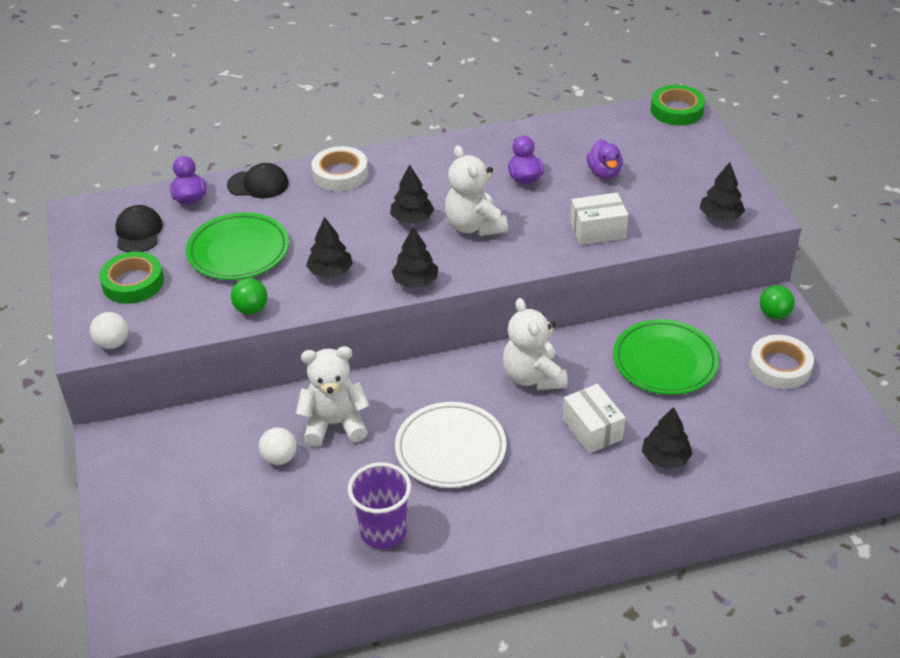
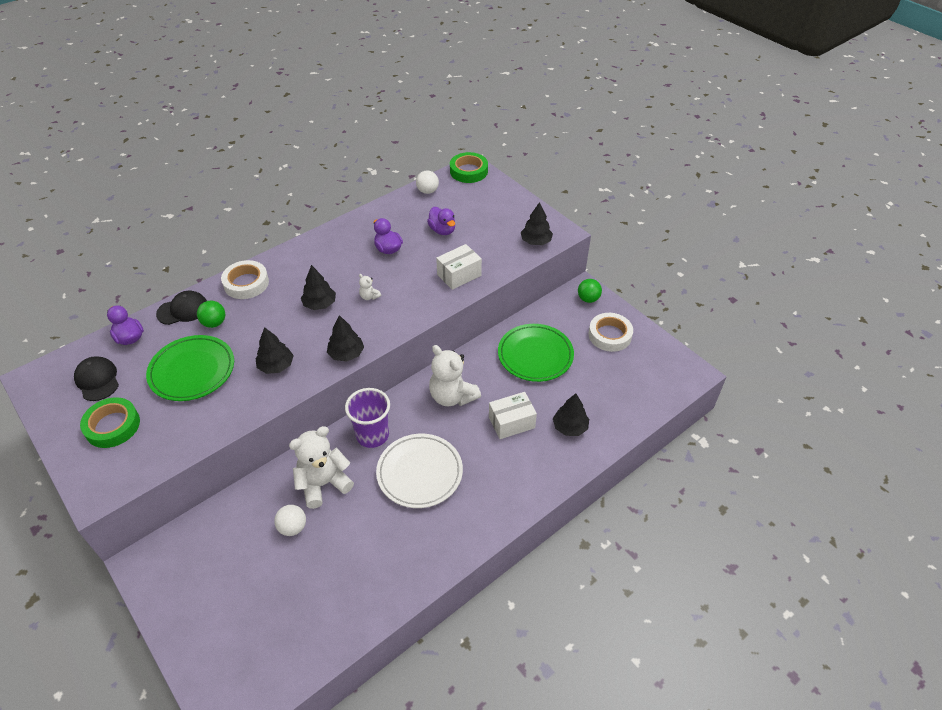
camera: 25 degrees left, 5 degrees up
(113, 343) = (118, 486): white ball -> white ball (427, 191)
(251, 309) = (226, 417): green ball -> green ball (214, 323)
(383, 531) = (401, 558): purple cup -> purple cup (372, 435)
(474, 226) = (369, 296): white teddy bear -> white teddy bear, size x0.43
(592, 429) = (511, 422): white box -> white box turned 60 degrees counterclockwise

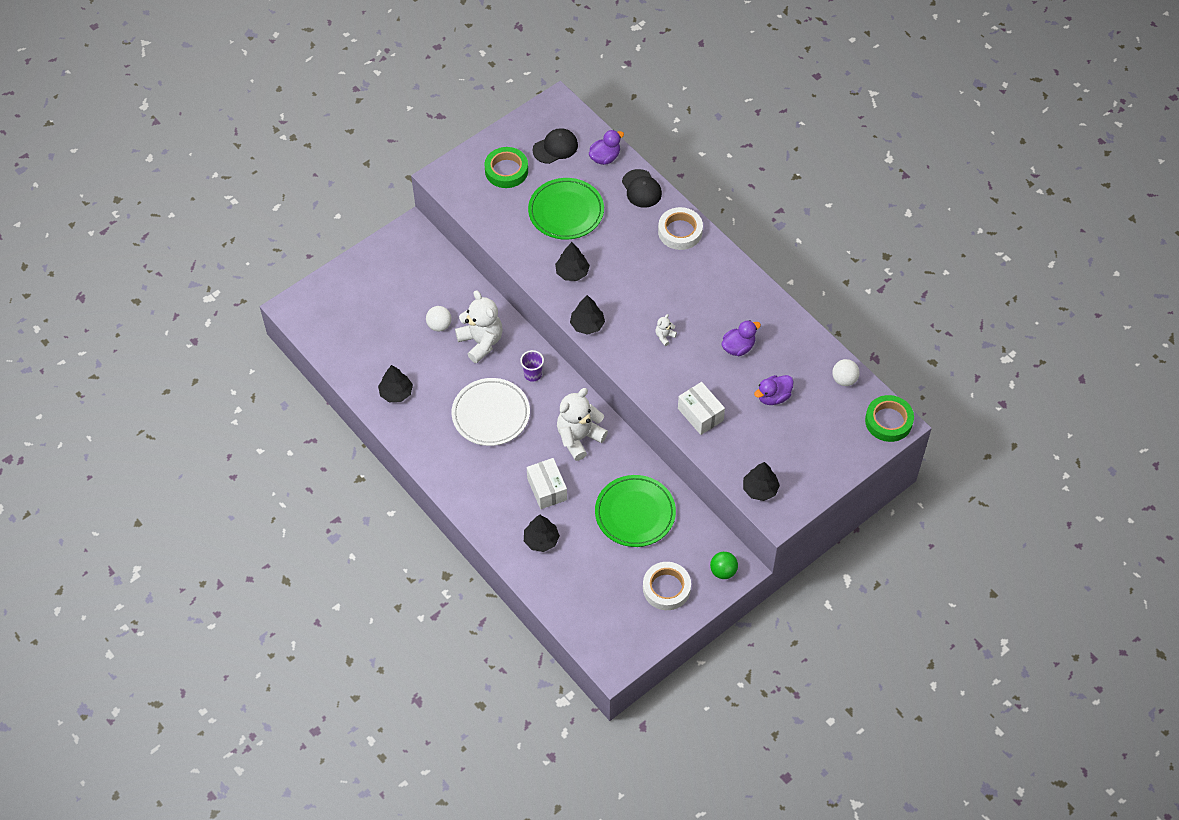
camera: 90 degrees right, 10 degrees up
(214, 323) = (625, 216): green ball -> none
(320, 304) = (652, 296): black tree -> black tree (396, 393)
(372, 435) = (533, 374): purple cup -> purple cup, size x0.58

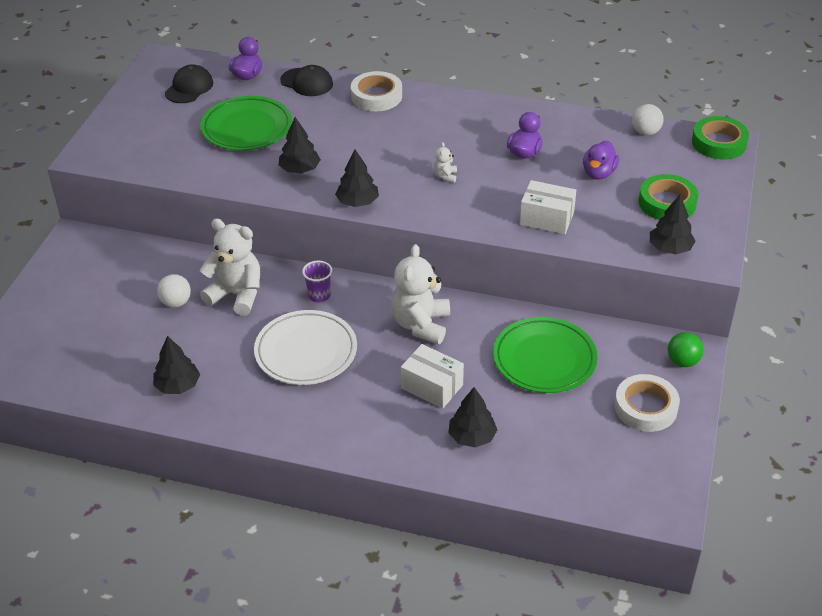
camera: 35 degrees left, 15 degrees down
(506, 170) = (153, 123): green tape -> green tape (667, 203)

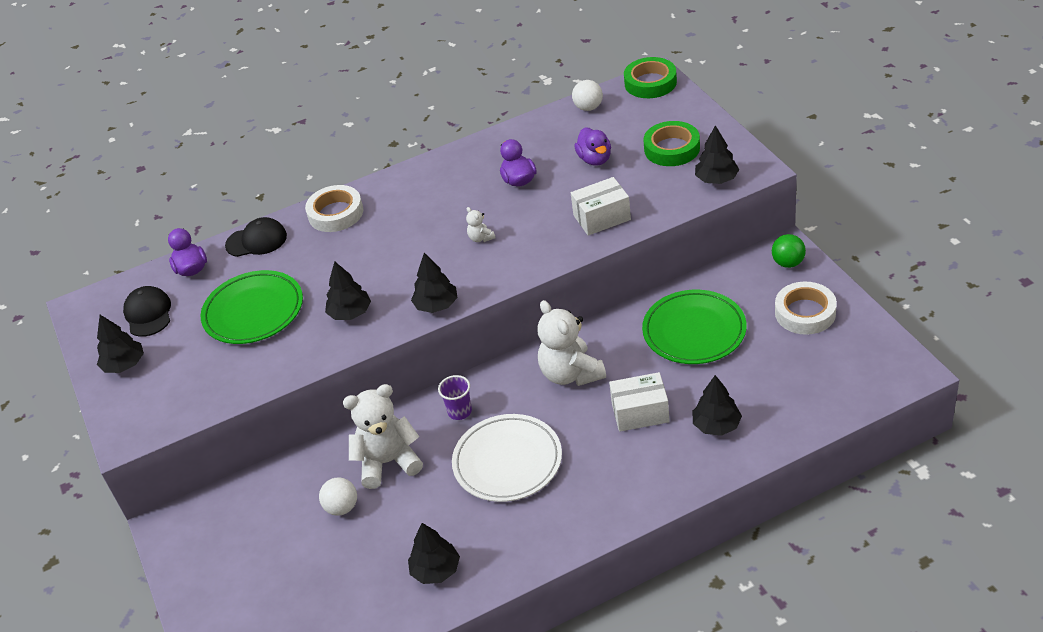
camera: 35 degrees left, 0 degrees up
(138, 111) = (124, 365): none -> black tree

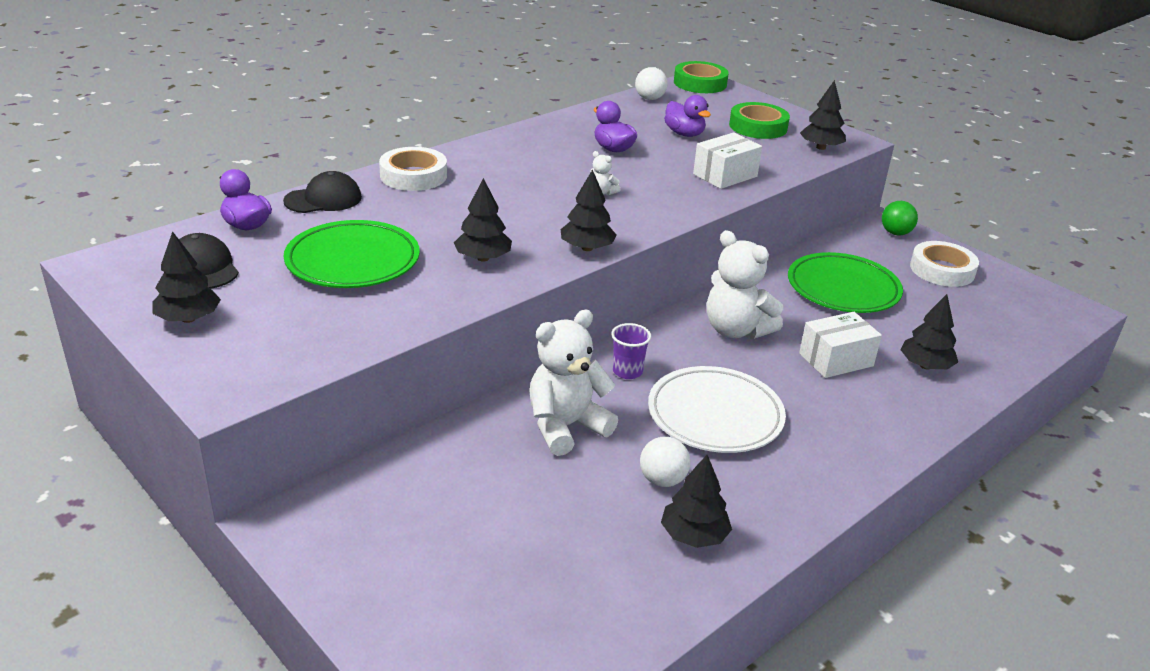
camera: 25 degrees left, 10 degrees down
(342, 507) = (530, 479): white ball -> white ball (662, 480)

